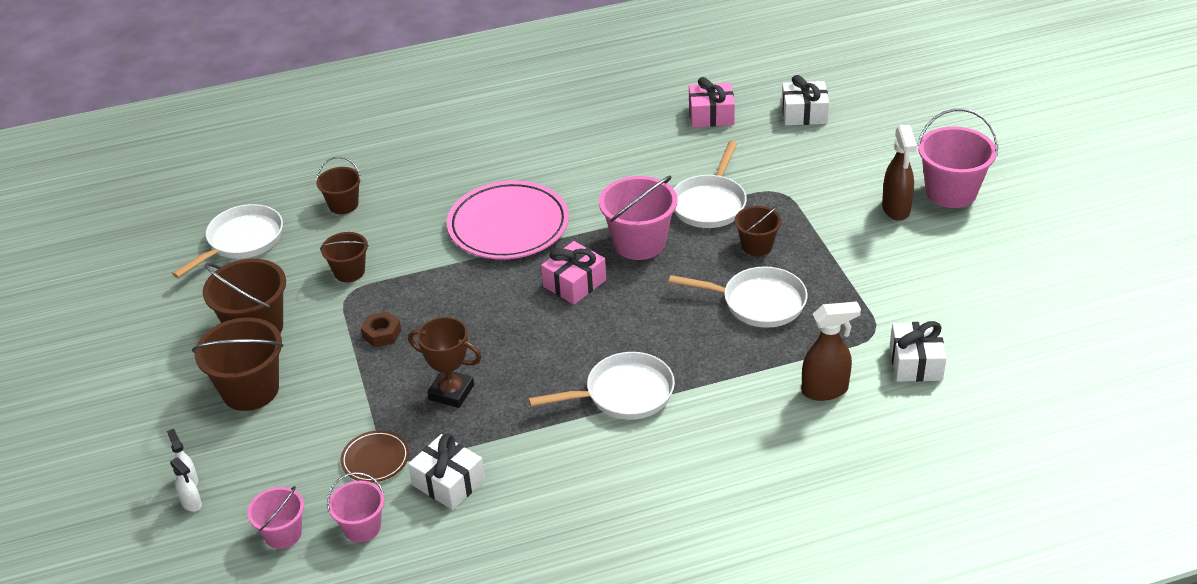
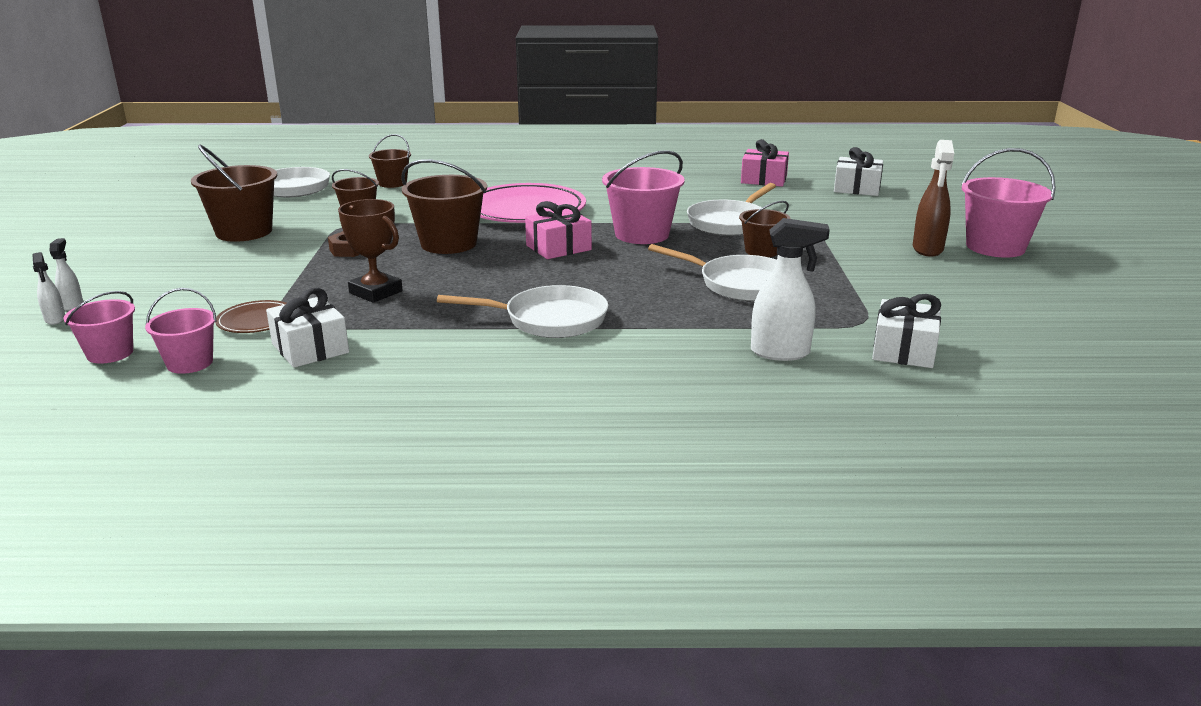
camera: 15 degrees right, 15 degrees down
(250, 390) = (196, 263): brown bucket -> brown bucket (449, 244)
(825, 390) = (781, 353): brown spray bottle -> white spray bottle

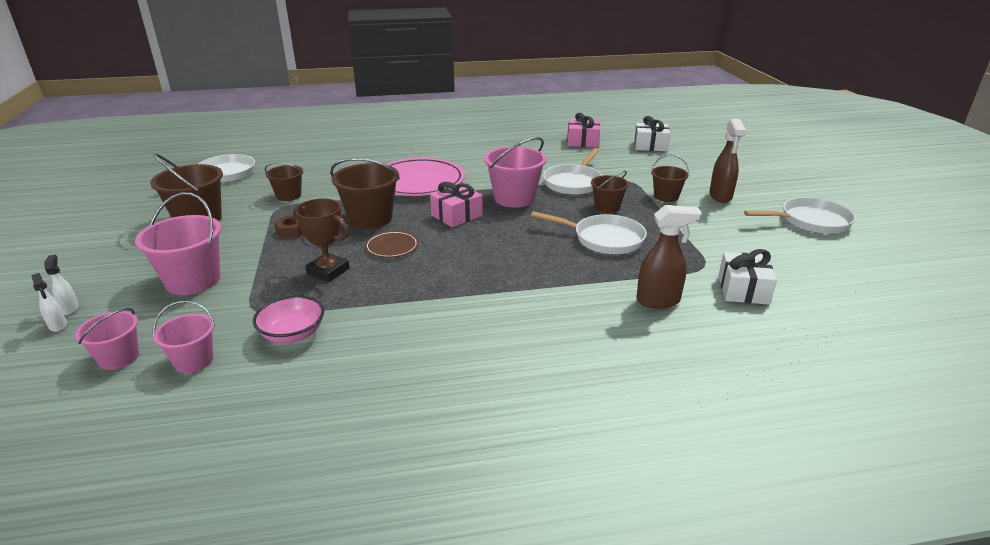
camera: 10 degrees left, 5 degrees up
(256, 321) = (238, 310): brown plate -> brown plate (392, 247)
(310, 348) = (292, 334): white gift -> pink bowl
(392, 183) = (305, 163): brown bucket -> brown bucket (666, 196)
(549, 320) = (475, 286): white pan -> white pan (810, 221)
(781, 353) = (658, 301): white spray bottle -> brown spray bottle
(995, 247) = (764, 191): pink bucket -> pink bucket (193, 280)

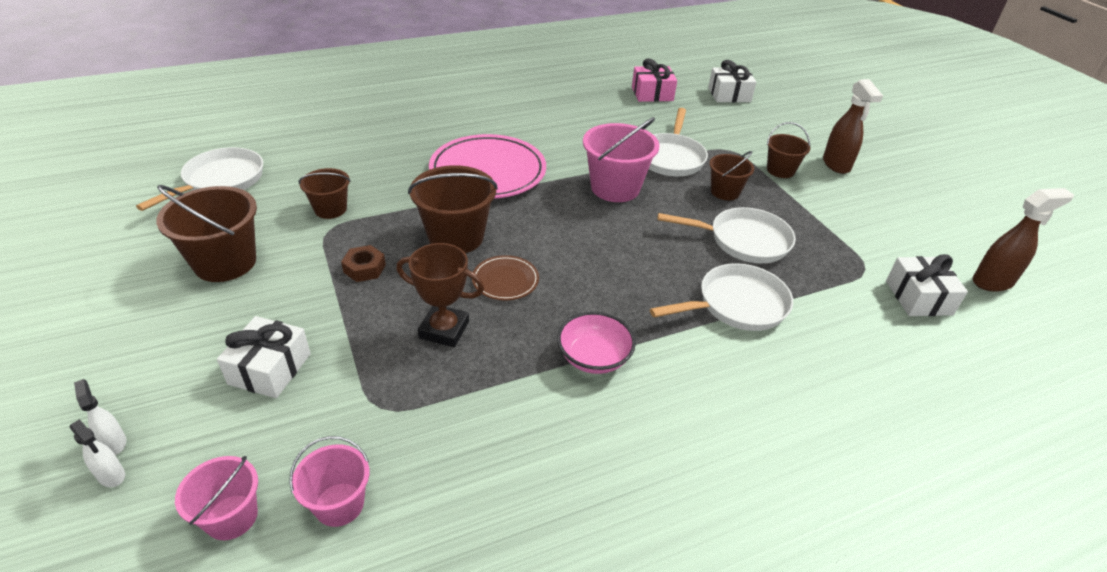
camera: 15 degrees left, 10 degrees up
(193, 280) = (270, 369): pink bucket -> white gift
(292, 334) = (448, 439): pink bowl -> pink bowl (594, 357)
(456, 215) = (560, 222): pink gift -> none
(658, 301) = (842, 325): brown spray bottle -> brown spray bottle (993, 282)
(810, 221) = (940, 193): white pan -> white pan (737, 305)

